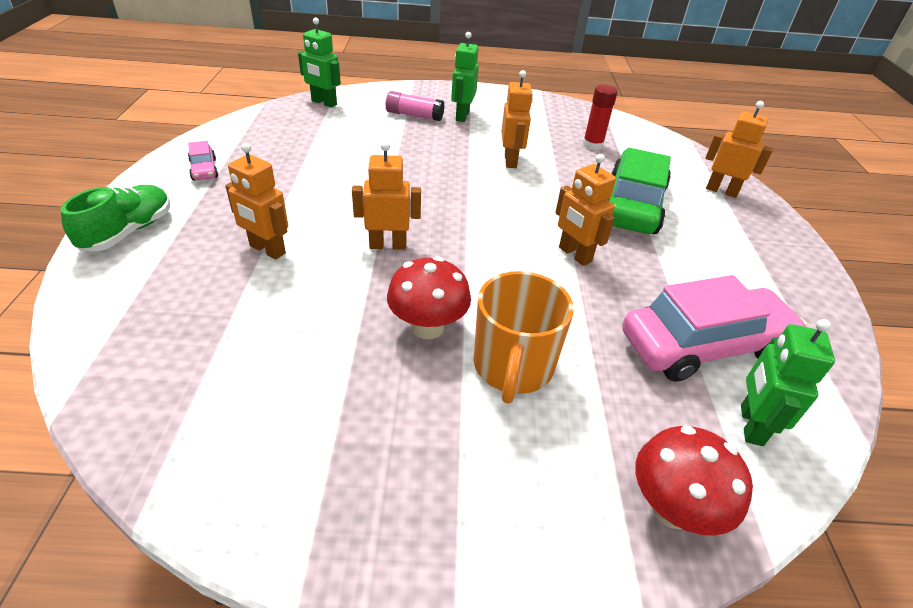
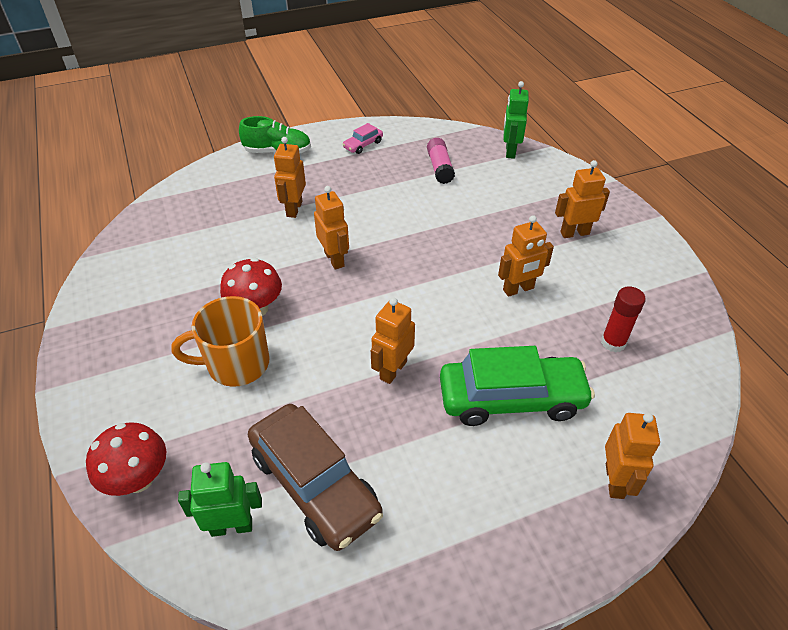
camera: 70 degrees right, 5 degrees up
(414, 115) = (543, 205): pink glue stick -> pink glue stick (440, 168)
(462, 116) = (574, 233): green robot -> orange robot
(703, 345) = (314, 484): pink car -> brown car

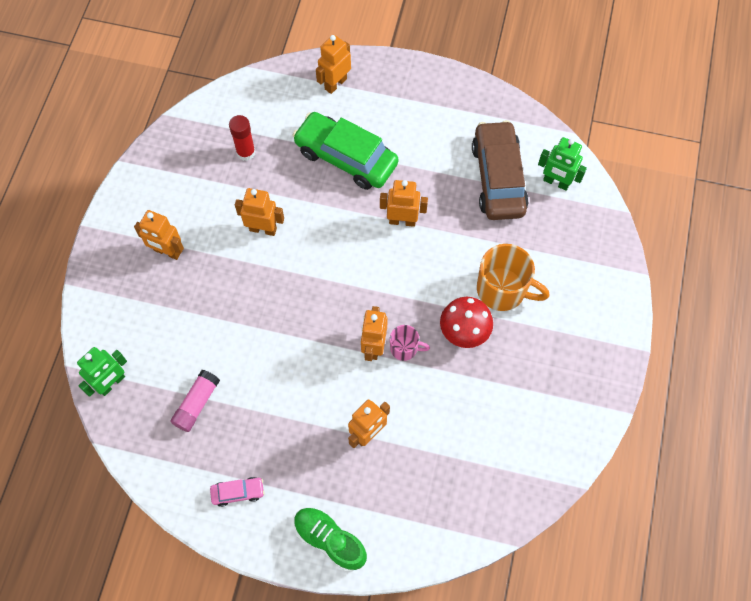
camera: 145 degrees left, 20 degrees up
(138, 479) = (598, 242): red mushroom -> none
(305, 271) = (405, 348): none -> pink mug
(393, 370) = (402, 221): orange robot -> orange robot turned 150 degrees counterclockwise

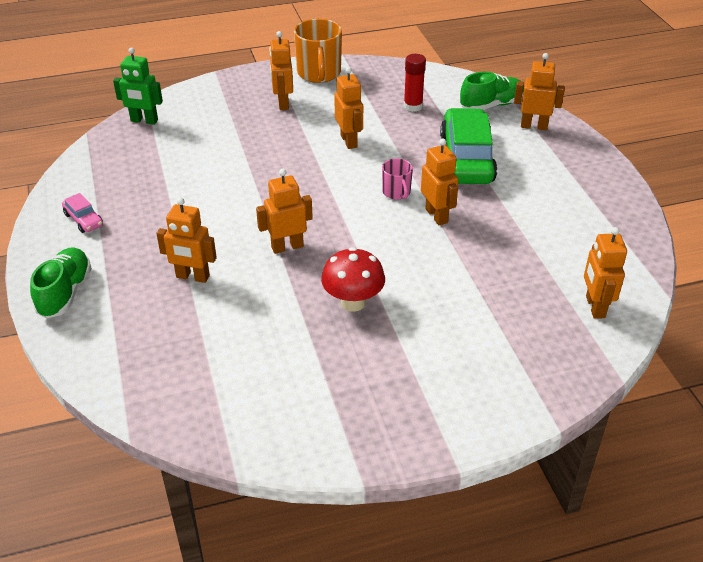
camera: 60 degrees right, 25 degrees down
(197, 403) = (155, 167): pink glue stick -> none
(286, 94) = (491, 105): none -> green shoe
(405, 348) = (301, 268): pink mug -> pink mug (396, 192)
(498, 178) = (552, 262): brown car -> none
(503, 290) = (426, 313): orange mug -> orange mug (319, 73)
(556, 182) = (595, 307): green robot -> orange robot

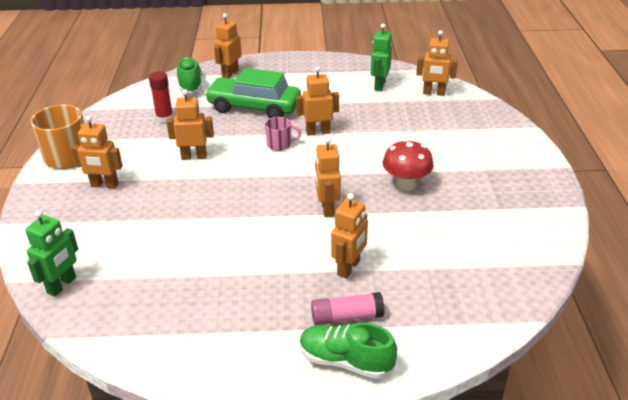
camera: 75 degrees left, 5 degrees down
(84, 220) = (227, 343): pink car -> none
(122, 285) = (347, 317): none -> pink glue stick
(583, 251) = (379, 85): none -> green robot

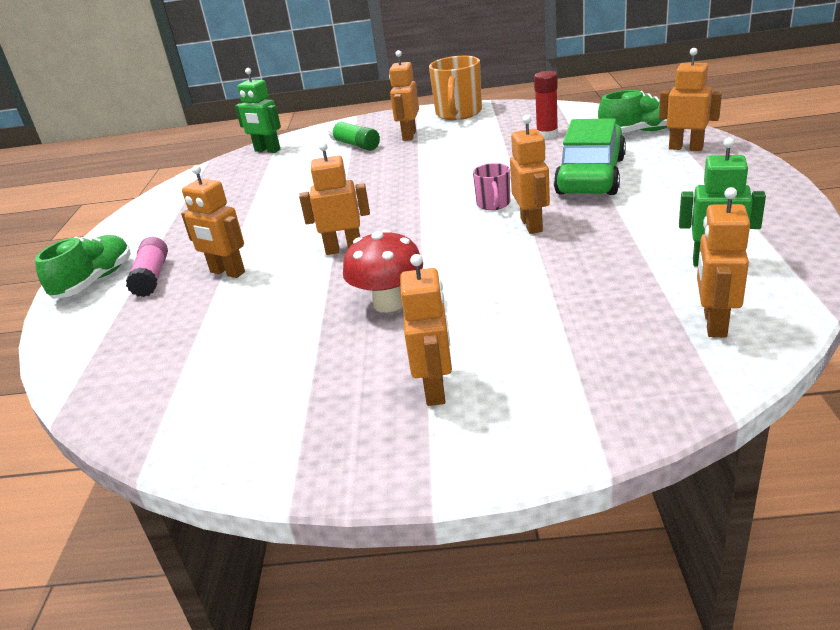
camera: 95 degrees right, 5 degrees down
(101, 218) = (355, 145): none -> green glue stick
(194, 157) = (462, 162): orange robot -> orange robot (435, 389)

